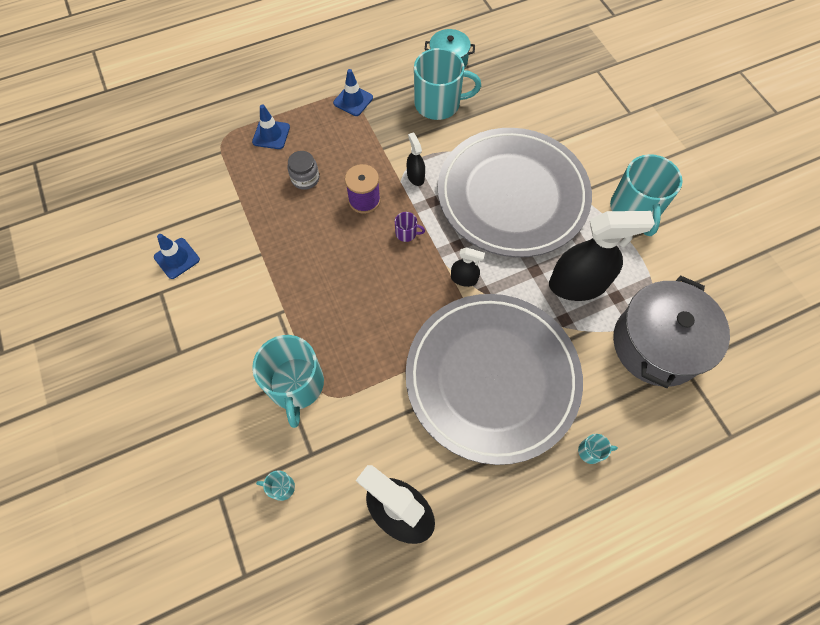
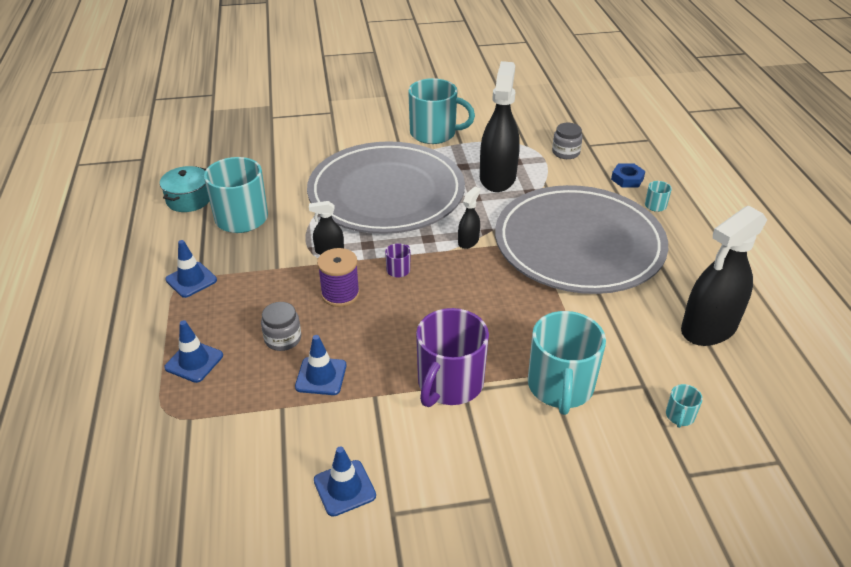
camera: 75 degrees left, 25 degrees down
(273, 214) = (321, 376): none -> blue traffic cone
(283, 301) = (449, 383): none -> purple mug
(296, 385) = (560, 386): turquoise mug -> turquoise mug turned 90 degrees clockwise
(631, 416) = (627, 179): none -> blue nut
(656, 344) = (565, 152): grey pot -> grey jar

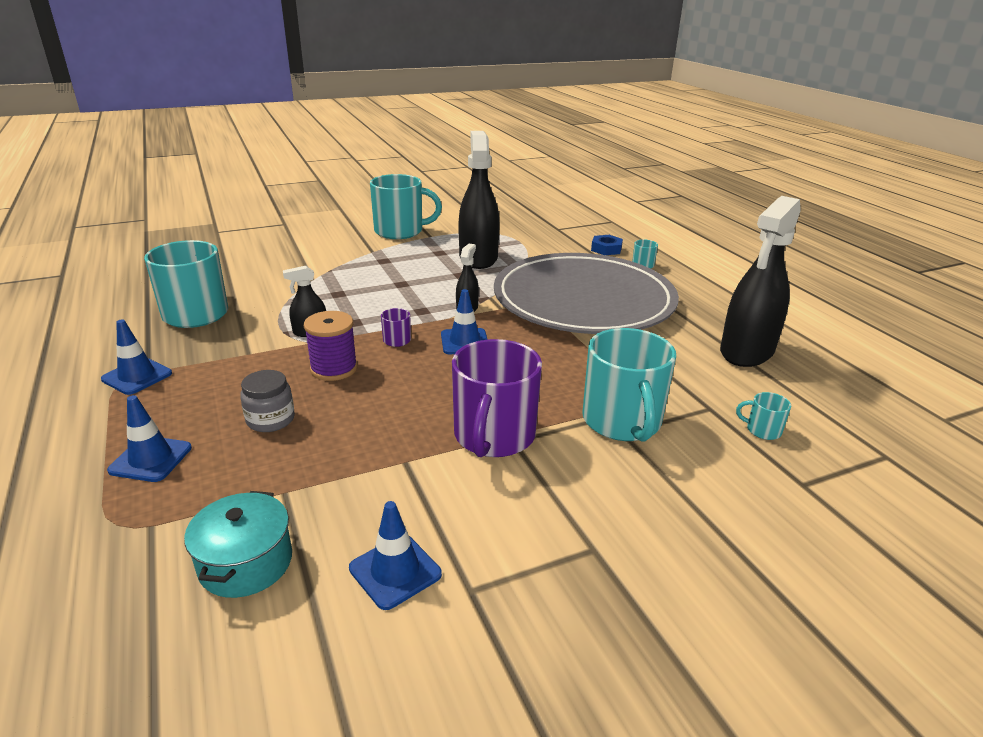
camera: 15 degrees left, 10 degrees down
(189, 199) = (125, 304): turquoise pot -> turquoise pot (246, 562)
(321, 376) = (330, 451): blue traffic cone -> blue traffic cone (464, 342)
(386, 193) = (363, 279): grey plate -> none
(565, 152) = (538, 235): grey jar -> none
(679, 416) = (762, 430): turquoise mug -> turquoise mug turned 105 degrees clockwise

